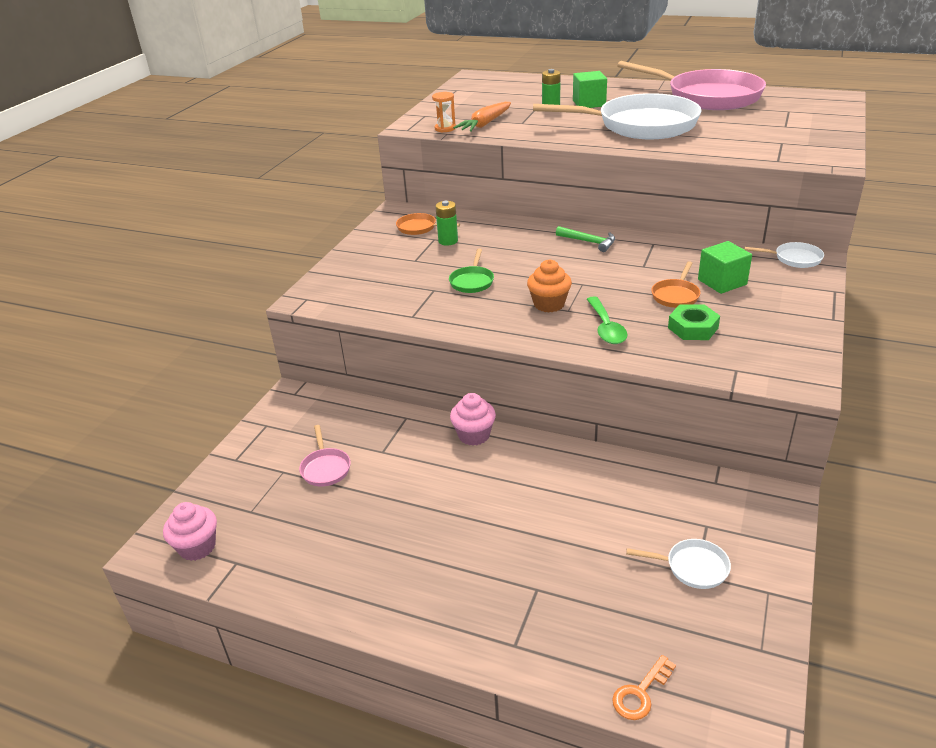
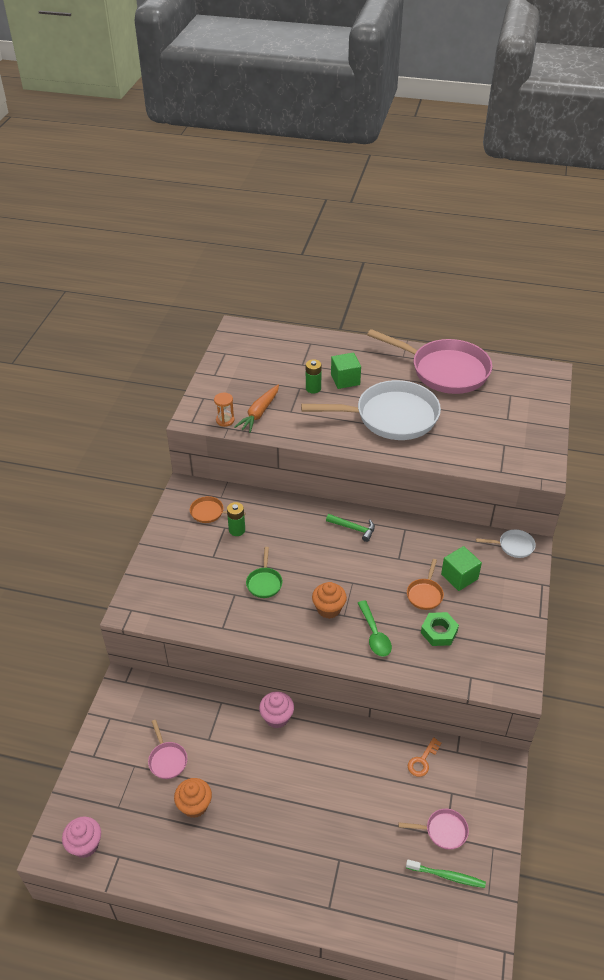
camera: 10 degrees left, 10 degrees up
(349, 516) = (194, 805): none -> orange cupcake
(640, 693) = (413, 936): orange key -> orange key (422, 760)
(692, 567) = (443, 831): white pan -> pink pan
(696, 621) = (447, 876): none -> green toothbrush

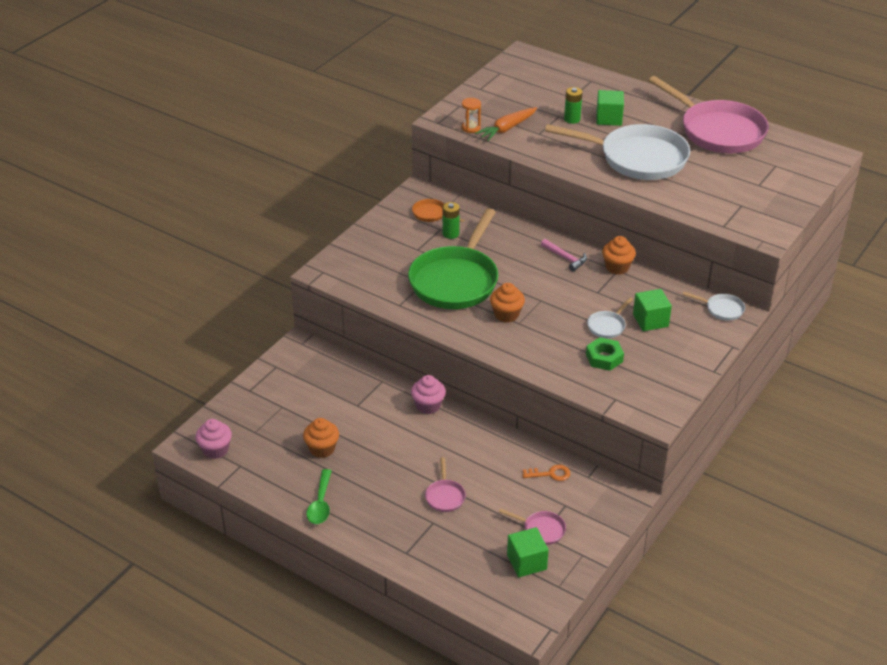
camera: 20 degrees right, 5 degrees down
(167, 760) = (313, 410): pink pan -> pink pan (445, 496)
(264, 583) = (455, 280): green pan -> green pan, size x2.44
(353, 528) = (565, 258): green hammer -> pink hammer
(374, 634) = (540, 344): green spoon -> green spoon (320, 503)
(403, 526) = (617, 267): none -> orange cupcake
(422, 760) = (550, 474): orange key -> orange key turned 150 degrees counterclockwise
(425, 594) = (607, 326): orange pan -> white pan
(447, 876) = (526, 562): green toothbrush -> green cube

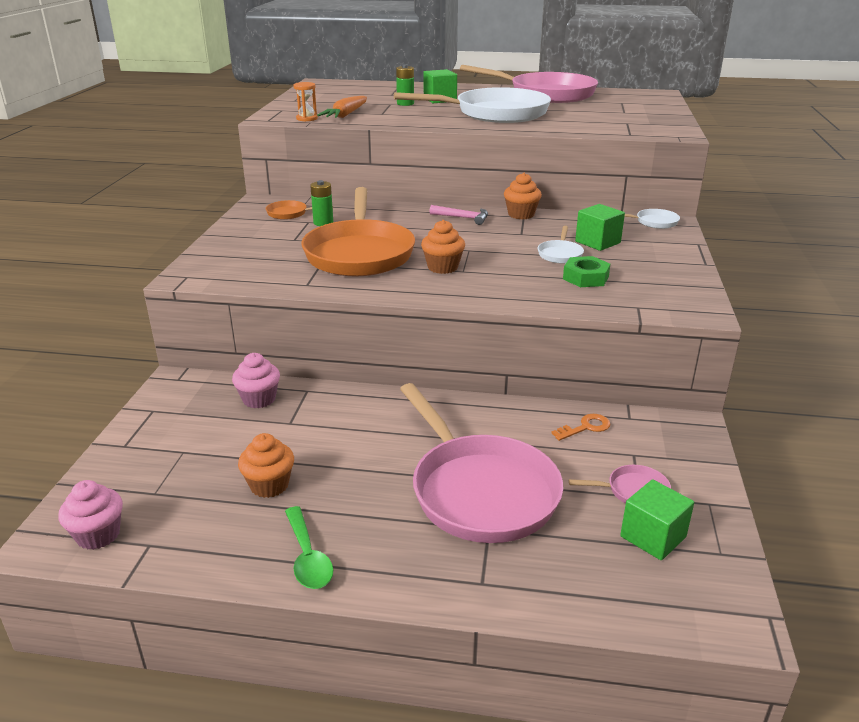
camera: 25 degrees left, 10 degrees down
(428, 406) = (383, 400): pink cupcake -> pink cupcake (259, 399)
(445, 496) = (479, 491): pink pan -> pink pan, size x2.44
(455, 280) = (359, 253): green pan -> orange pan

